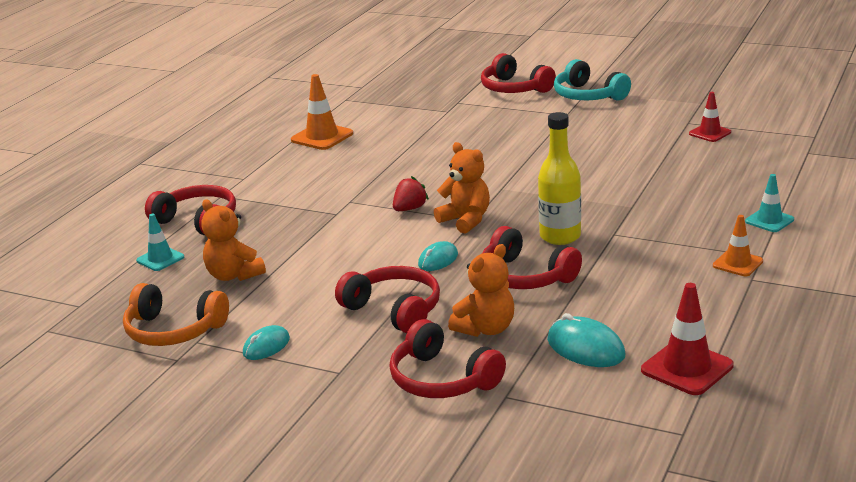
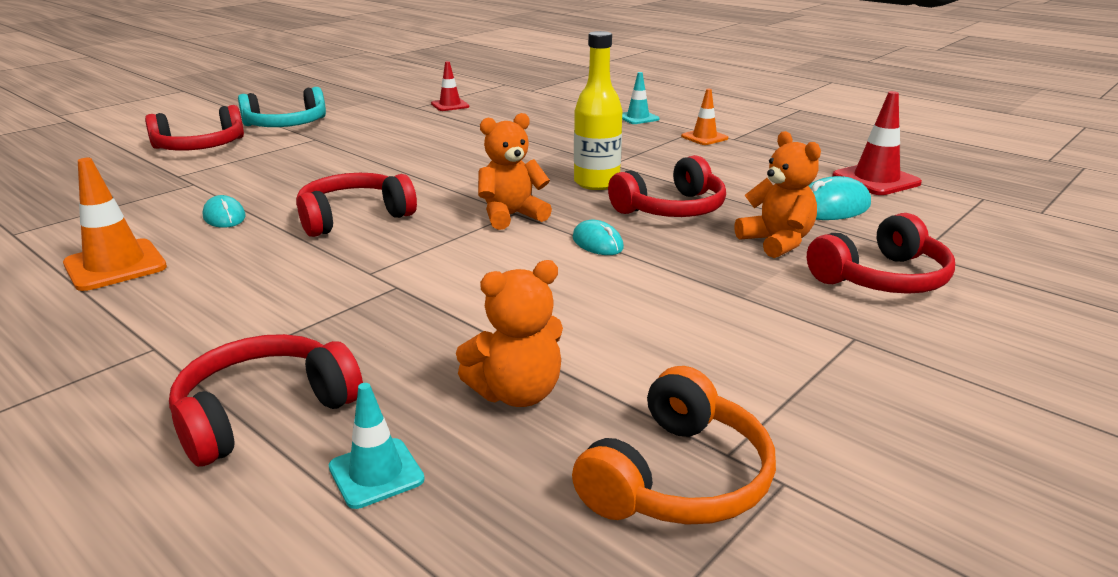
camera: 75 degrees left, 0 degrees up
(266, 346) = (768, 386): turquoise mouse -> turquoise mouse (224, 217)
(394, 310) = (708, 283): red headphones -> red headphones (353, 217)
(410, 209) = (443, 240): red strawberry -> none

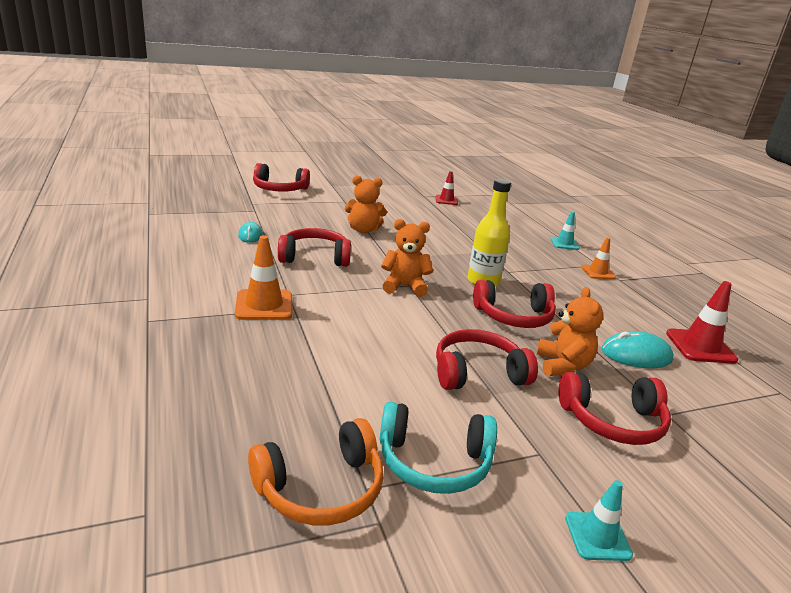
camera: 25 degrees right, 0 degrees up
(115, 265) = (174, 246): orange traffic cone -> orange traffic cone (264, 305)
(264, 413) = (159, 354): red headphones -> red headphones (478, 373)
(286, 125) = (337, 188): turquoise headphones -> turquoise headphones (434, 462)
(376, 473) = (175, 409): turquoise traffic cone -> turquoise traffic cone (597, 536)
(517, 393) = (289, 397): orange teddy bear -> orange teddy bear (363, 230)
(597, 243) = (438, 322): turquoise mouse -> none

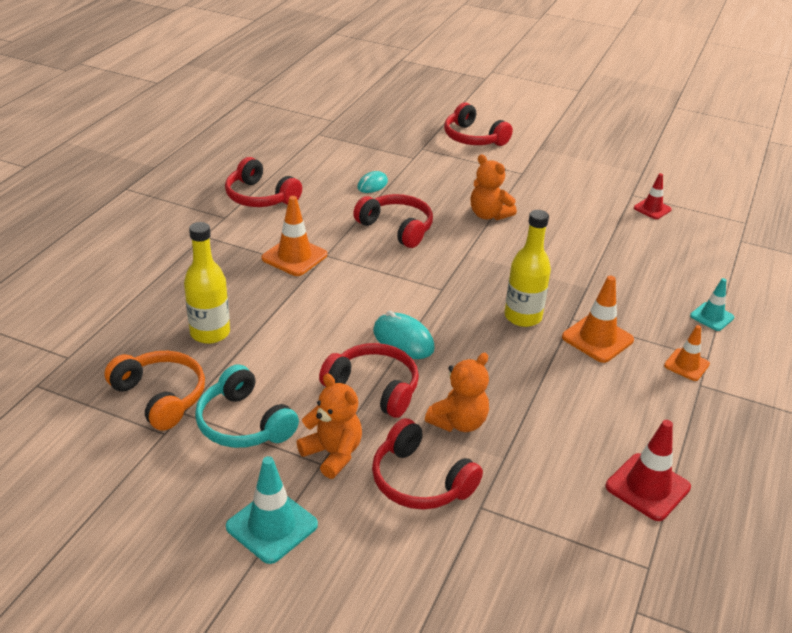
camera: 45 degrees right, 10 degrees up
(281, 400) = (210, 333): none -> yellow bottle
(321, 488) = (160, 397): orange headphones -> orange headphones turned 150 degrees counterclockwise
(404, 286) = (435, 289): orange teddy bear -> orange teddy bear (332, 454)
(514, 316) = (492, 362): red headphones -> red headphones (260, 197)
(539, 277) = (597, 339): none -> orange traffic cone
(597, 536) = (272, 526): turquoise traffic cone -> turquoise traffic cone, size x1.57
(636, 355) = (553, 454): turquoise mouse -> turquoise mouse (403, 340)

